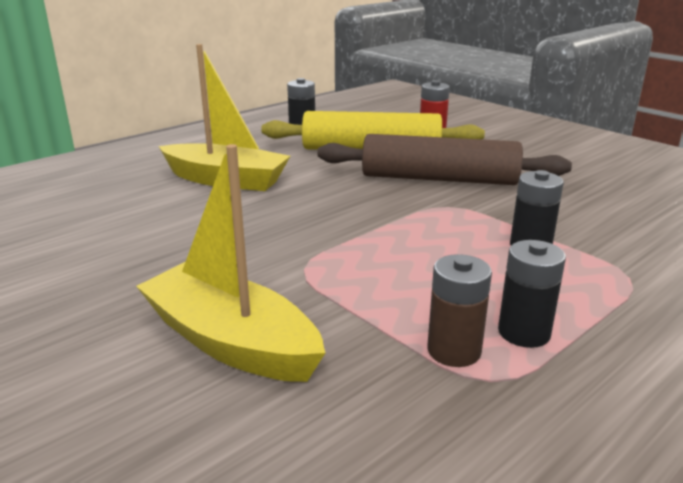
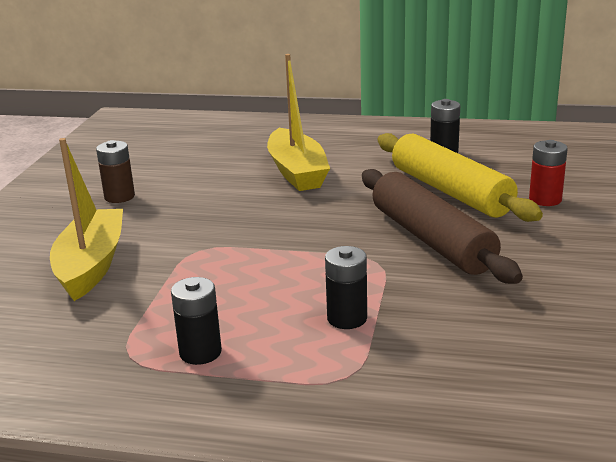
camera: 55 degrees right, 0 degrees up
(454, 351) = (150, 334): brown battery -> brown battery (119, 197)

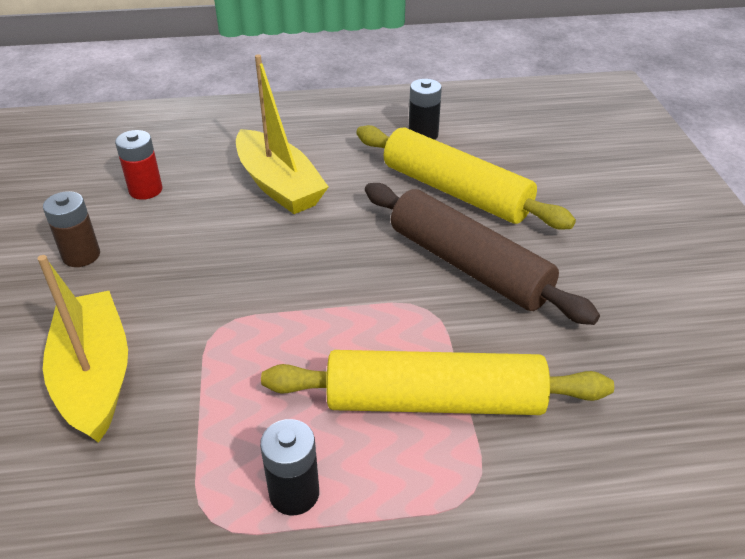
camera: 20 degrees left, 15 degrees up
(347, 318) = (434, 401): black battery -> yellow rolling pin
(545, 199) = (552, 189): red battery -> red battery (145, 190)

